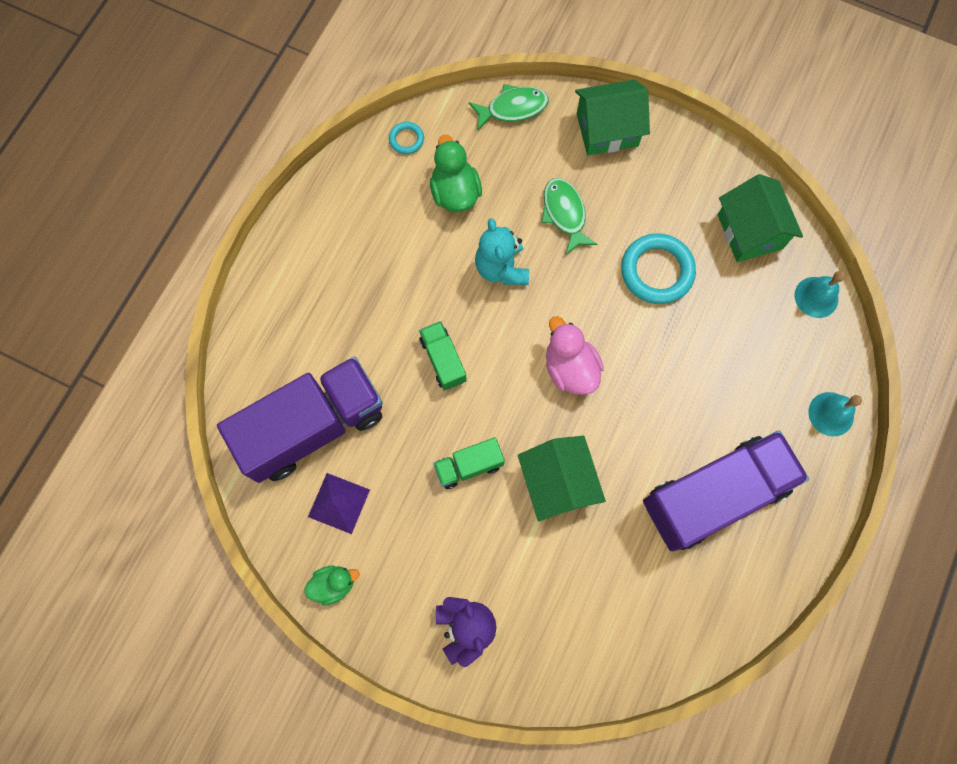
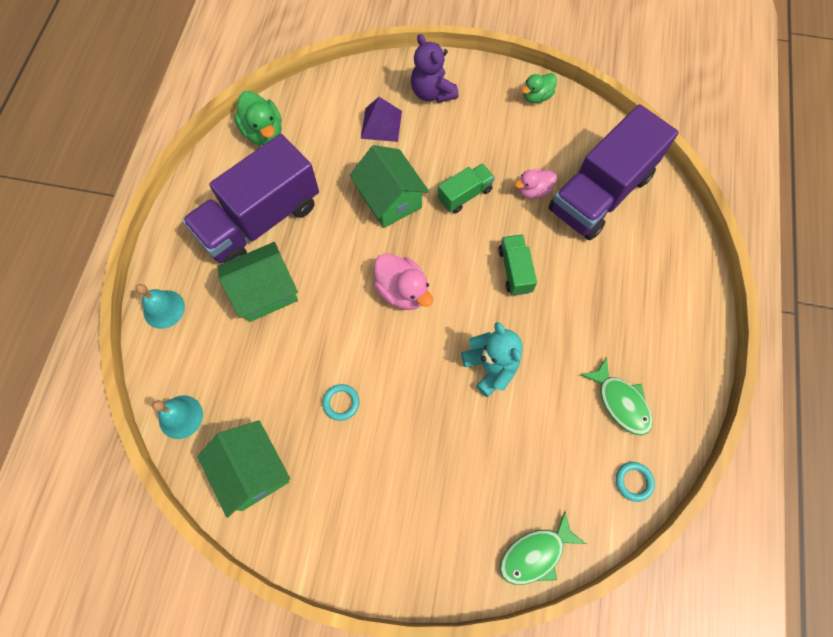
camera: 165 degrees right, 5 degrees down
(339, 503) = (555, 146): purple pyramid -> purple pyramid (381, 124)
(387, 450) = (533, 190): none -> pink duck
(443, 360) = (515, 270): green truck -> green truck turned 150 degrees counterclockwise
(455, 192) = (561, 434): green duck -> green duck (263, 132)
(565, 214) = (445, 440): green fish -> green fish (620, 402)
(607, 130) = (425, 555): green house -> green house (265, 291)
(657, 271) = (341, 403): turquoise ring -> turquoise ring, size x0.50

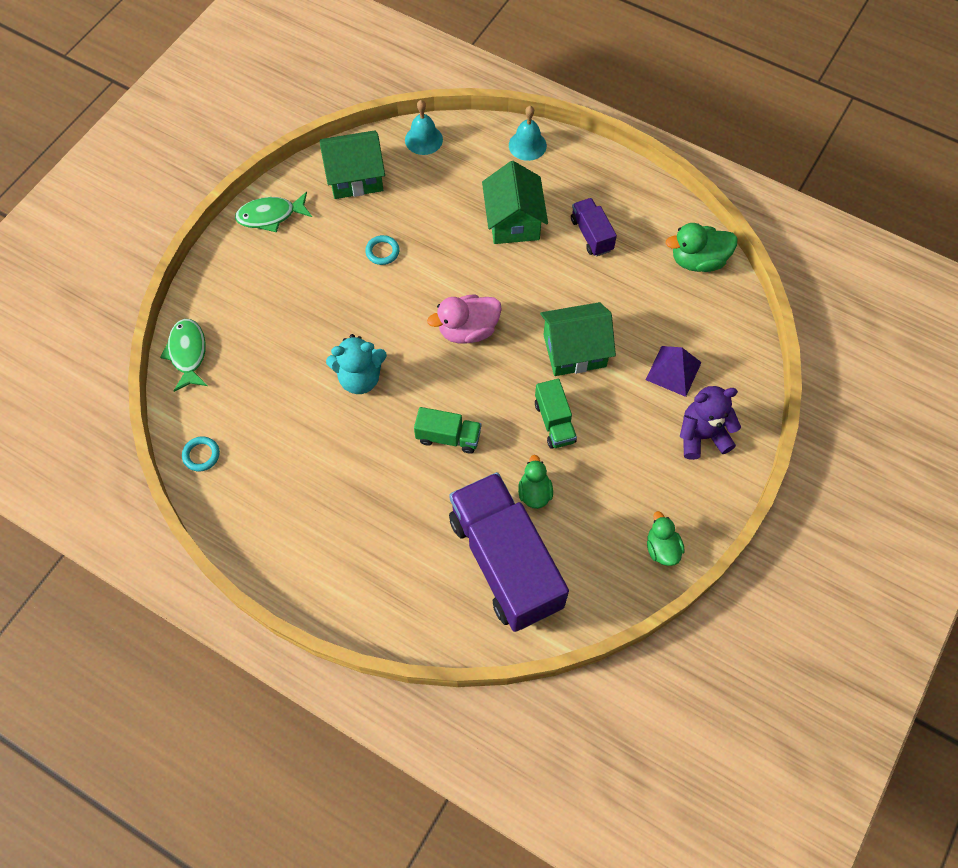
camera: 110 degrees right, 5 degrees down
(261, 220) = (591, 235): purple truck -> purple truck, size x0.46
(533, 190) = (534, 492): pink duck -> green duck
(620, 402) = (274, 477): green fish -> green fish (270, 216)

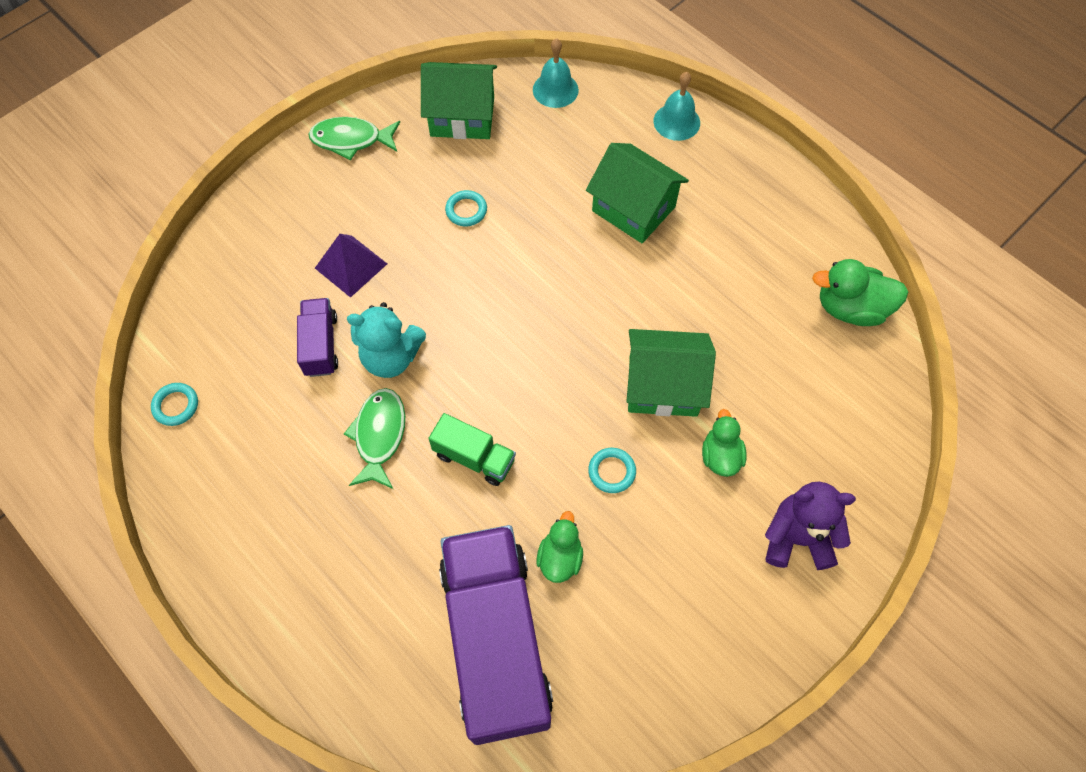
camera: 15 degrees right, 0 degrees up
(188, 353) = (203, 279): green fish -> green fish (379, 435)
(468, 330) = (539, 329): pink duck -> none
(513, 221) = (633, 209): green house -> green house turned 60 degrees counterclockwise
(554, 422) = (612, 471): green truck -> turquoise ring
(591, 235) = (724, 246): purple truck -> purple truck (321, 345)
(662, 548) = (704, 677): green duck -> green duck (720, 456)
(673, 371) = (782, 442): purple pyramid -> purple pyramid (351, 266)

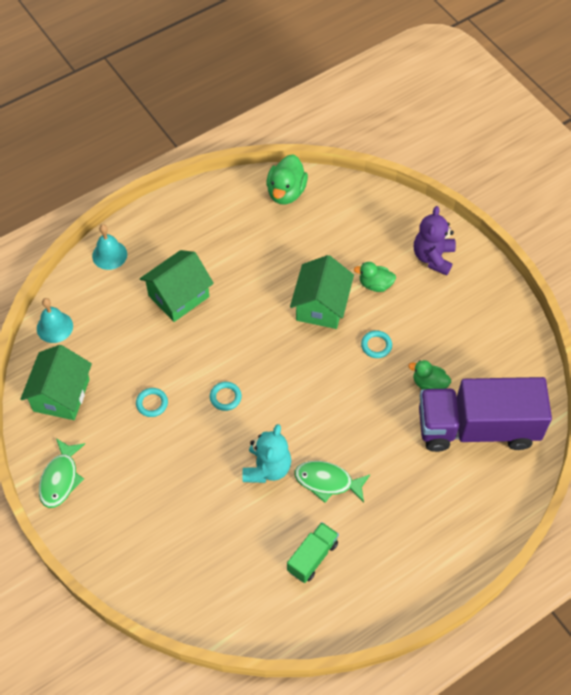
camera: 80 degrees left, 5 degrees down
(176, 405) = (278, 622): turquoise ring -> turquoise ring (225, 397)
(321, 345) = (247, 515): purple truck -> none
(351, 266) = (182, 489): purple pyramid -> none
(474, 457) = (353, 424): green truck -> green truck (312, 557)

